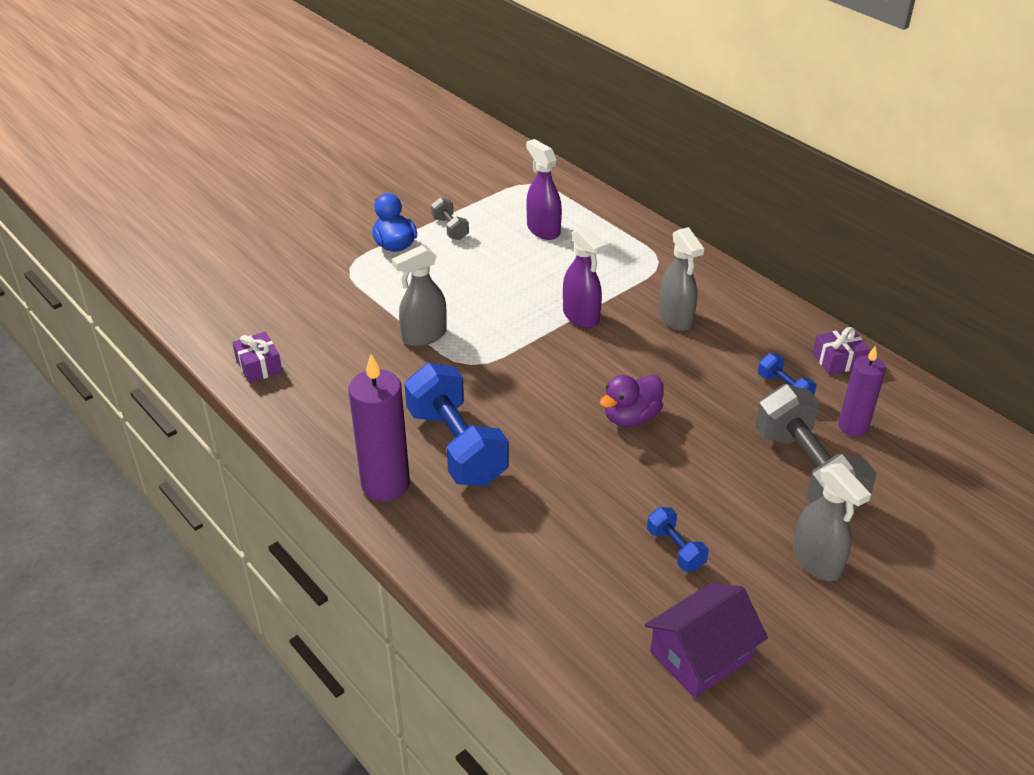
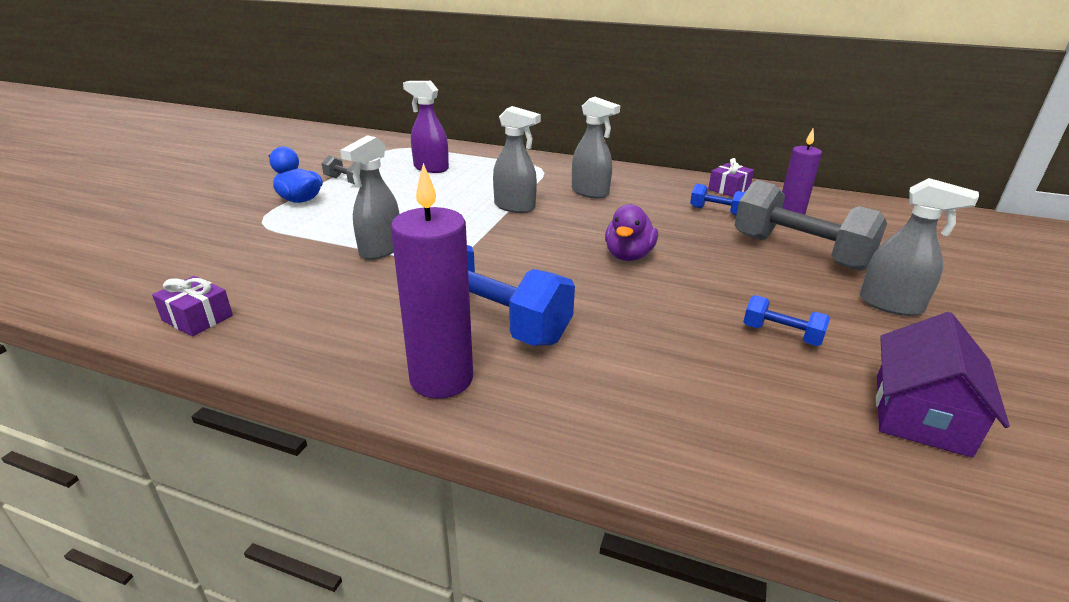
camera: 30 degrees left, 10 degrees down
(581, 316) = (515, 207): purple spray bottle -> grey spray bottle

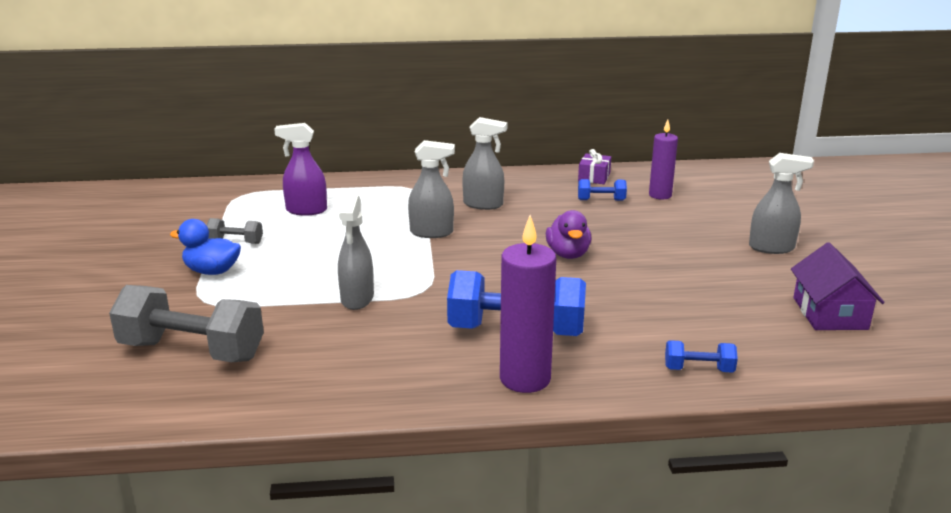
camera: 25 degrees left, 5 degrees down
(197, 318) = (269, 394): purple gift -> none
(781, 335) = (720, 286): blue dumbbell -> blue dumbbell (698, 369)
(799, 252) = (687, 221): grey dumbbell -> grey dumbbell (192, 351)

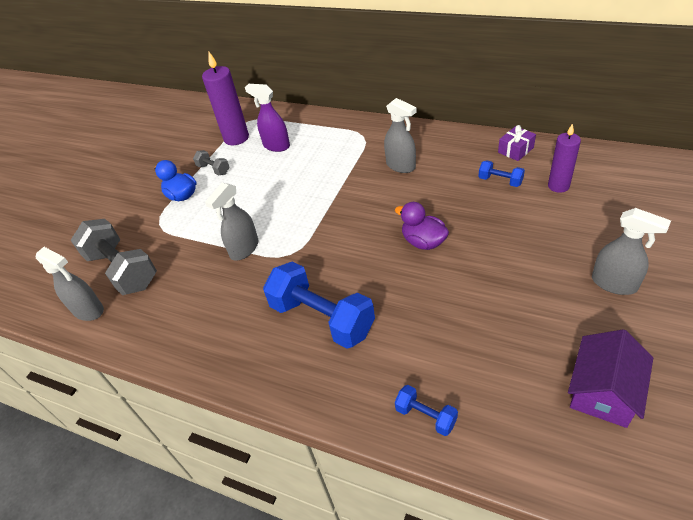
camera: 35 degrees right, 20 degrees up
(432, 232) = (341, 190): grey spray bottle -> grey spray bottle (88, 310)
(525, 379) = (290, 374): purple candle -> purple candle (236, 138)
(568, 254) = (423, 242): purple duck -> purple duck turned 105 degrees clockwise

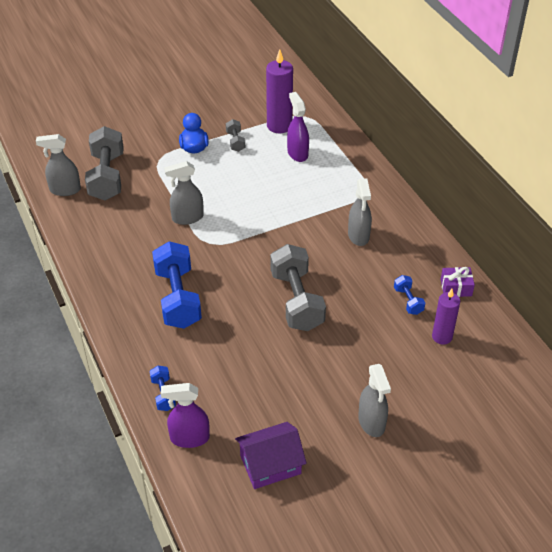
camera: 35 degrees right, 0 degrees up
(88, 310) = (65, 190): grey spray bottle -> grey spray bottle turned 105 degrees clockwise
(423, 242) = (297, 301): purple duck -> grey dumbbell
(506, 435) = (189, 438): none -> purple spray bottle

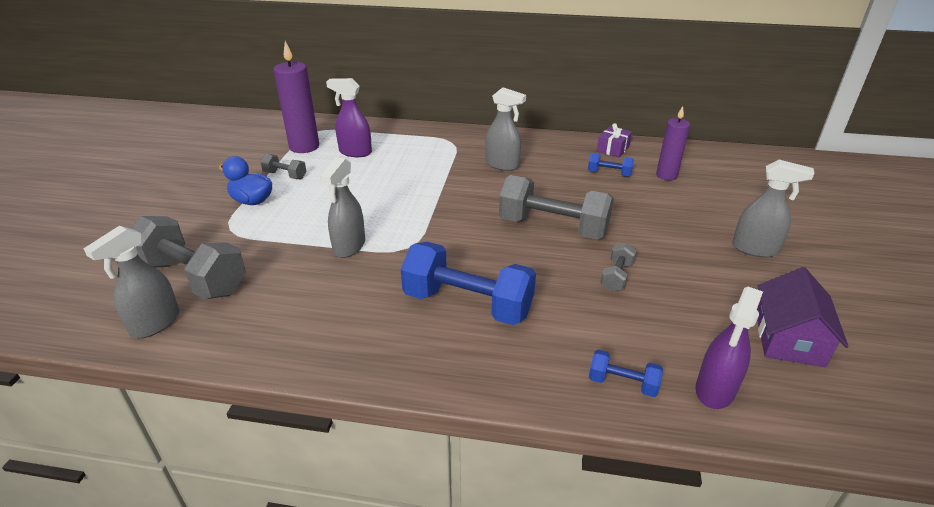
camera: 55 degrees left, 10 degrees down
(266, 356) = (616, 277): none -> grey dumbbell

